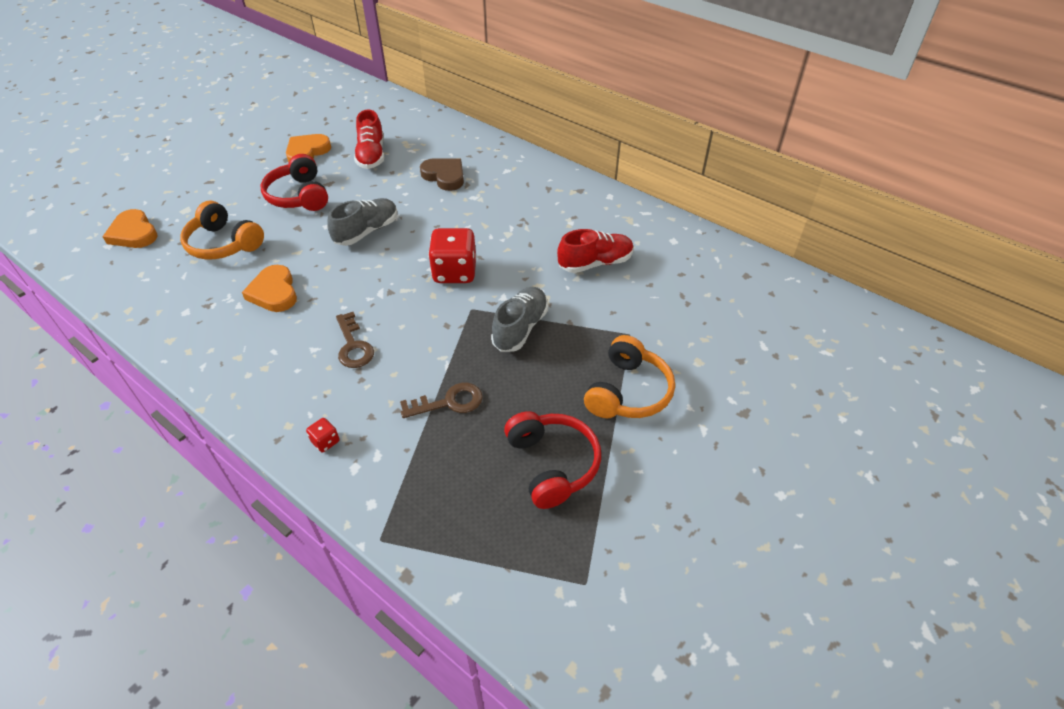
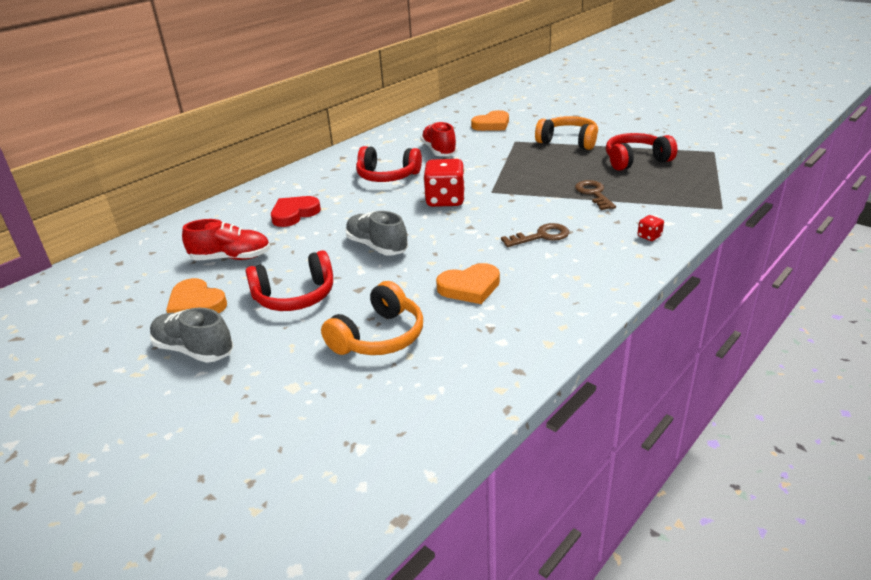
camera: 85 degrees left, 15 degrees down
(133, 233) = (336, 426): orange heart -> orange heart (492, 124)
(444, 176) = (294, 214): brown heart -> red heart
(520, 328) = (512, 173): grey shoe -> grey shoe (194, 350)
(523, 227) = (387, 176): none -> red headphones

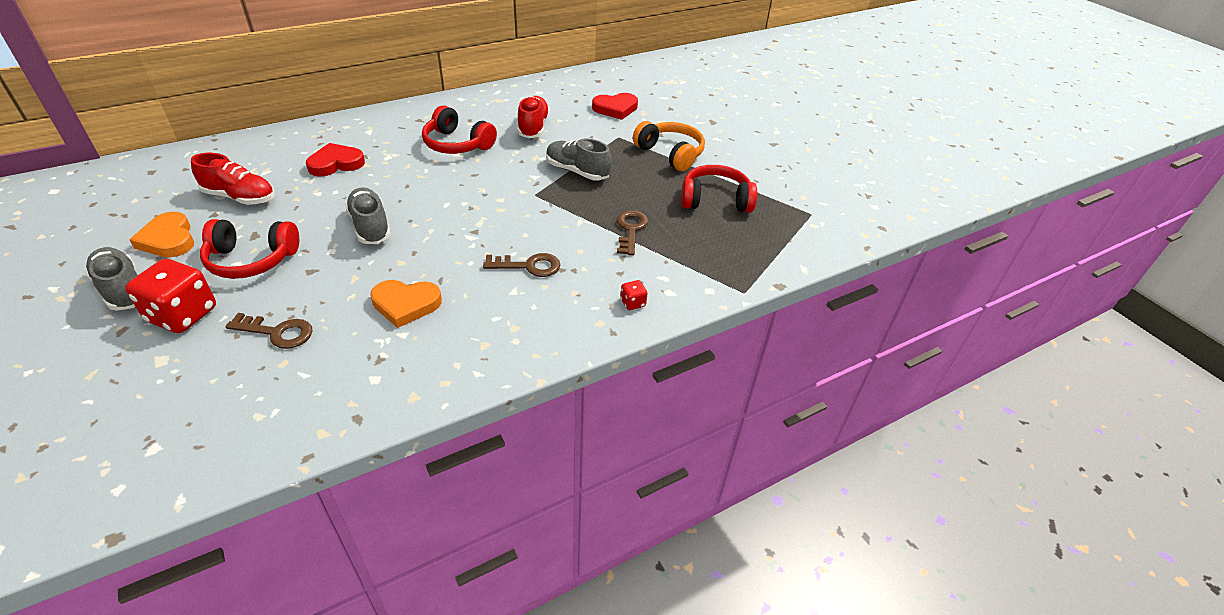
camera: 15 degrees right, 10 degrees up
(379, 337) = (277, 332): orange headphones -> brown key
(445, 200) = (481, 191): red dice -> red dice (183, 315)
(492, 124) = (615, 109): orange heart -> red heart
(508, 169) = (577, 171): none -> grey shoe

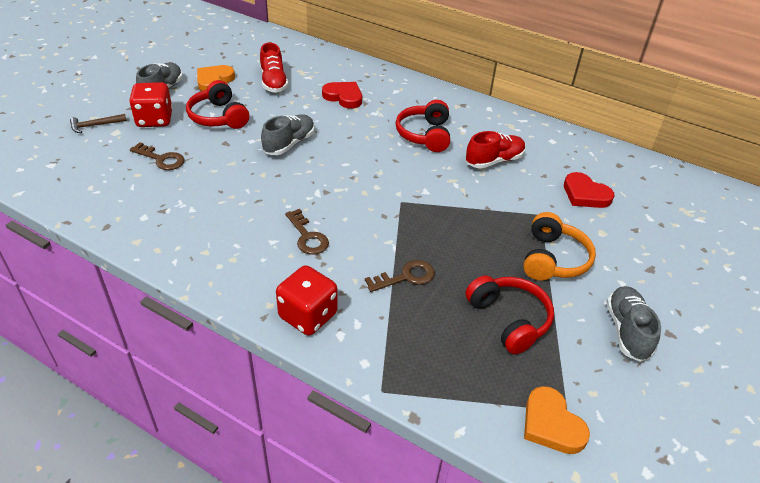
camera: 60 degrees right, 0 degrees up
(115, 377) = (95, 125): none -> brown hammer
(277, 332) = (161, 159): brown key -> brown key turned 45 degrees counterclockwise
(406, 304) = (221, 197): orange heart -> orange heart (551, 424)
(577, 171) = (458, 211): grey shoe -> grey shoe (627, 331)
(633, 303) = (308, 316): red dice -> red dice, size x2.25

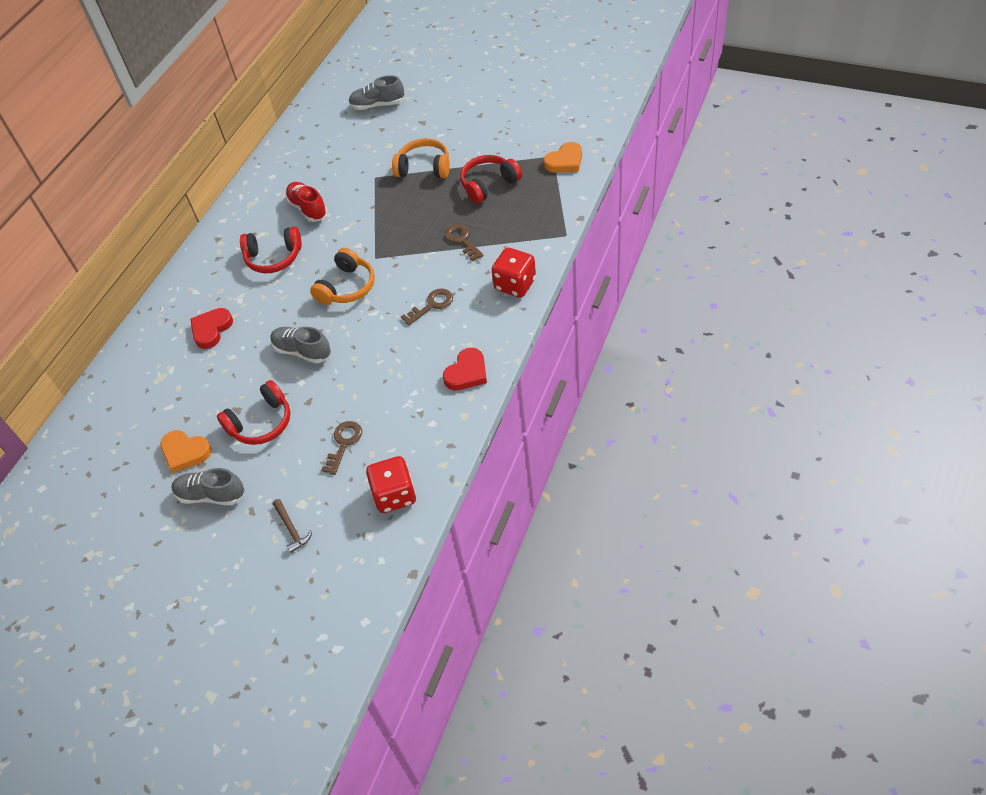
camera: 90 degrees left, 10 degrees up
(154, 120) = (273, 477): red dice -> red dice (394, 495)
(273, 82) = (184, 396): red shoe -> none
(363, 178) = (347, 287): none -> orange headphones
(585, 194) = (345, 154): red heart -> red heart (467, 373)
(627, 331) = (483, 132): grey shoe -> grey shoe (377, 105)

